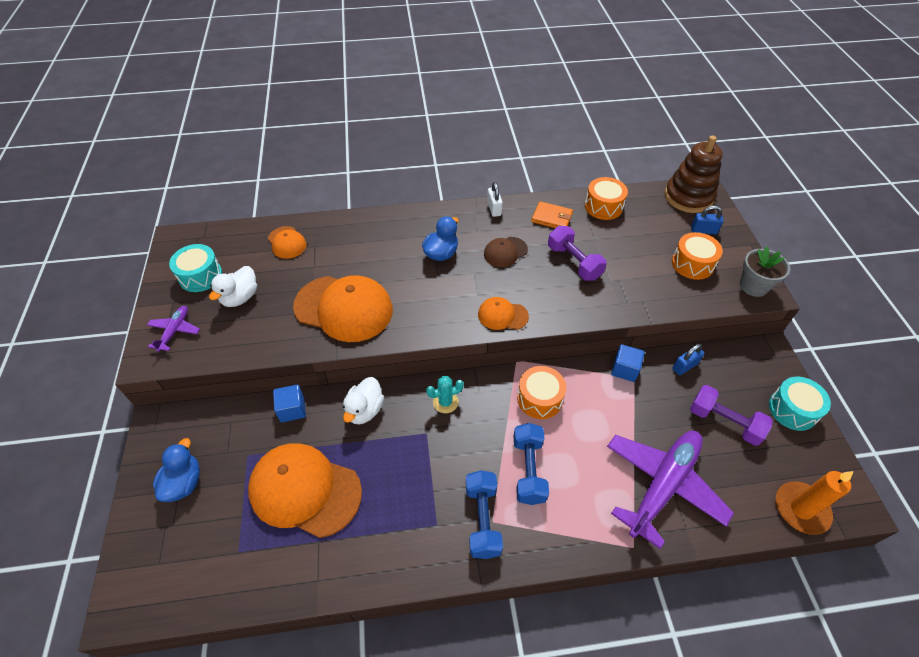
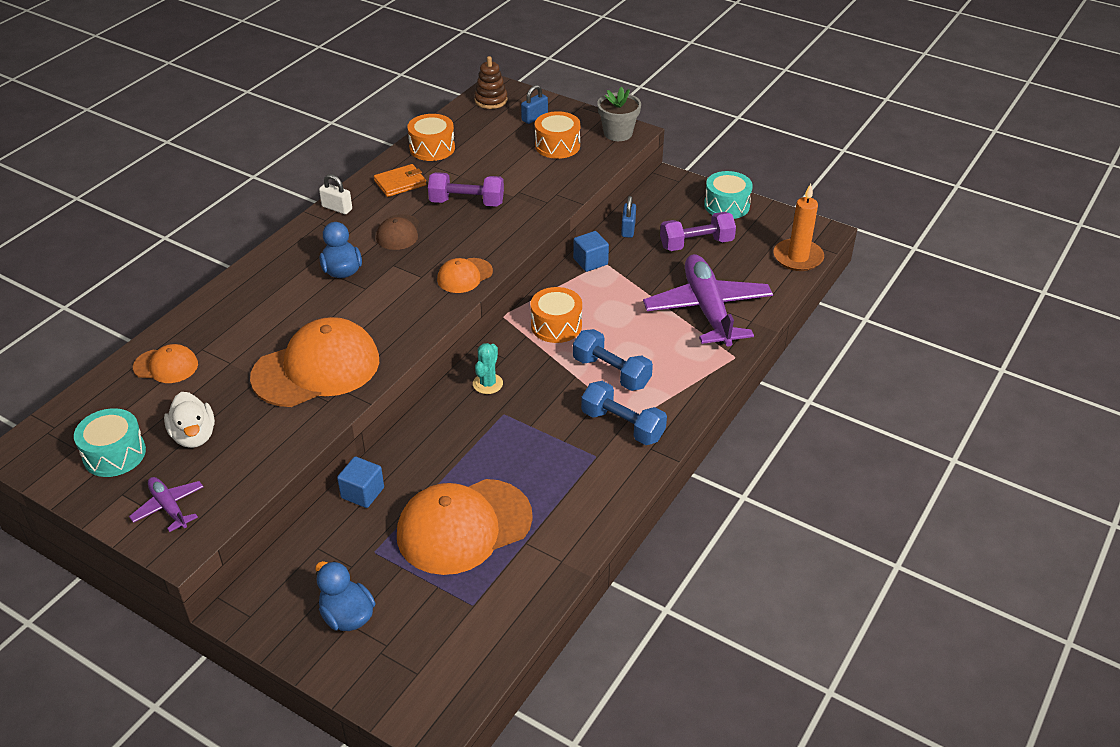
camera: 50 degrees left, 10 degrees down
(365, 410) = (429, 441): white duck -> none
(688, 197) = (491, 100): brown stacking toy -> brown stacking toy, size x0.60

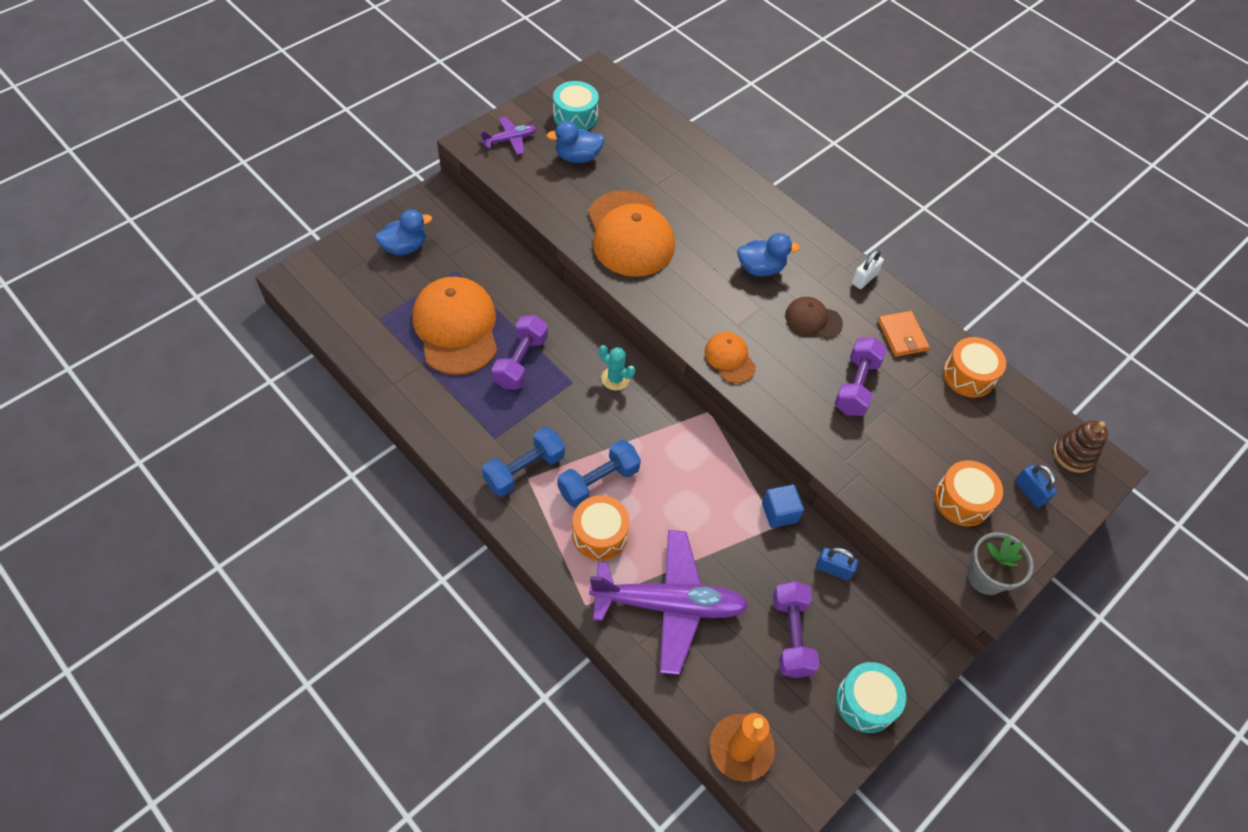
camera: 100 degrees right, 15 degrees up
(166, 366) = (663, 147): orange cap -> none
(194, 436) = (577, 157): white duck -> blue duck
(362, 493) = (518, 272): blue cube -> none
(492, 459) = (521, 361): none -> purple dumbbell
(556, 326) = (681, 453): orange drum -> orange drum (600, 534)

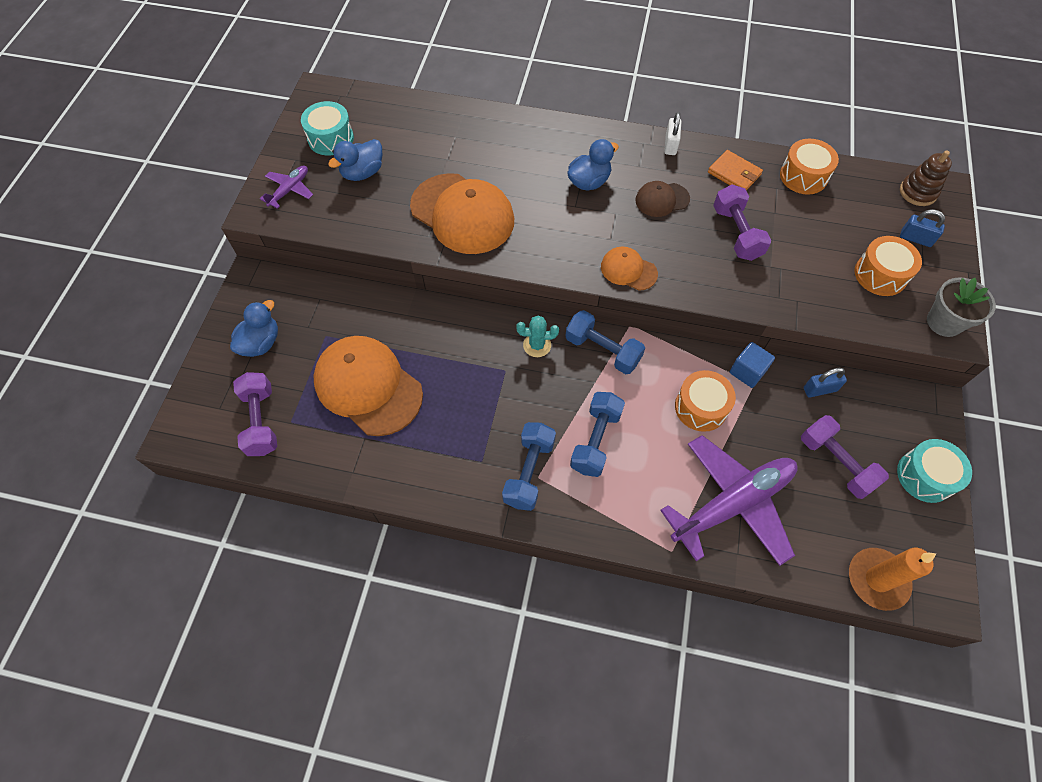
camera: 30 degrees left, 5 degrees up
(521, 361) = (448, 380): purple dumbbell -> purple dumbbell (261, 421)
(600, 534) = (633, 484): orange drum -> orange drum (701, 407)
(667, 416) = (602, 350): none -> blue dumbbell

